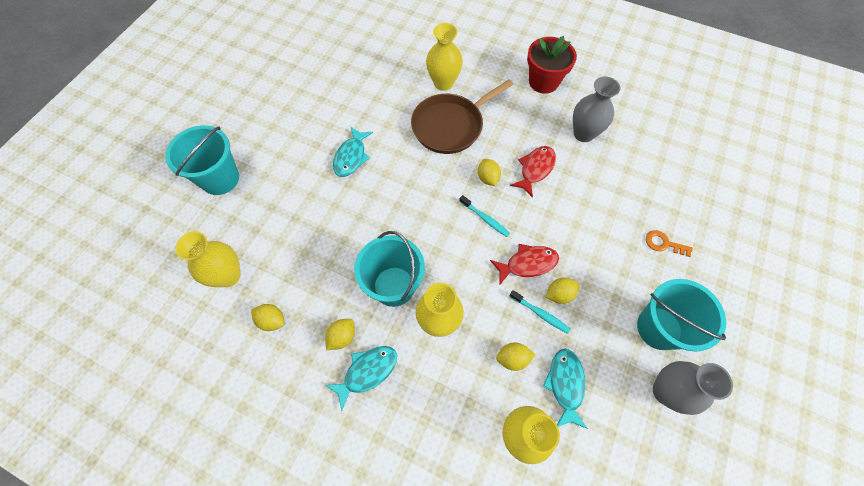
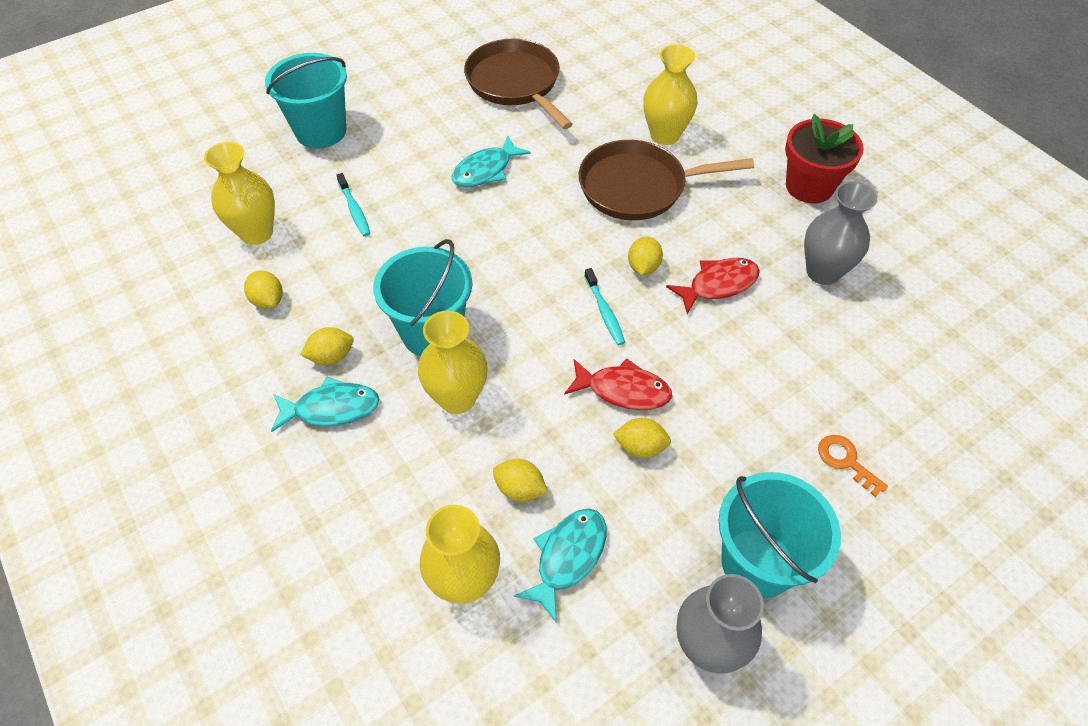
camera: 30 degrees right, 10 degrees down
(328, 85) = (515, 83): none -> brown pan
(540, 314) = (596, 457): turquoise toothbrush -> turquoise toothbrush (354, 210)

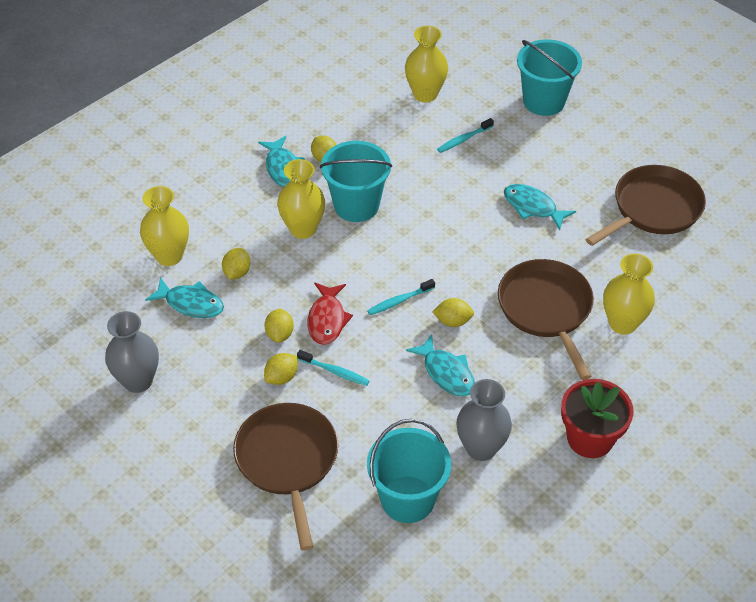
camera: 80 degrees right, 5 degrees down
(268, 300) = (365, 116): yellow lemon -> yellow lemon (281, 377)
(709, 392) = (335, 372): none -> turquoise toothbrush
(718, 285) = (446, 373): red fish -> turquoise fish
(757, 562) = (198, 406): turquoise bucket -> turquoise bucket (407, 499)
(846, 461) = (287, 460): orange key -> brown pan

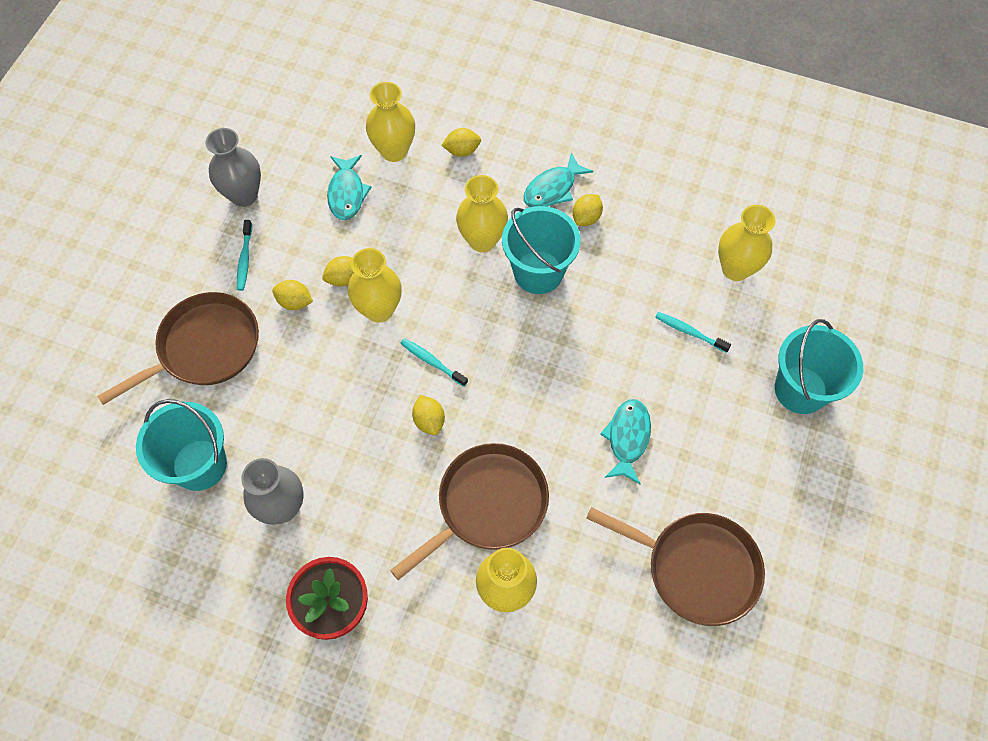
camera: 65 degrees right, 15 degrees up
(237, 272) = (400, 211): yellow lemon -> yellow lemon (462, 150)
(327, 320) = (379, 309): red fish -> yellow vase
(335, 372) = (320, 343): turquoise toothbrush -> turquoise toothbrush (244, 259)
(446, 373) = (361, 440): turquoise fish -> none

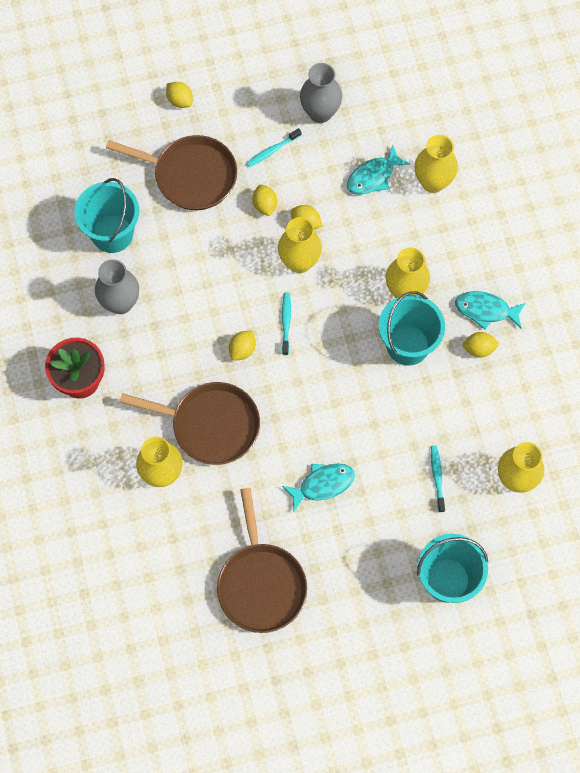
camera: 55 degrees right, 5 degrees up
(462, 150) = (469, 227): yellow lemon -> yellow lemon (180, 100)

